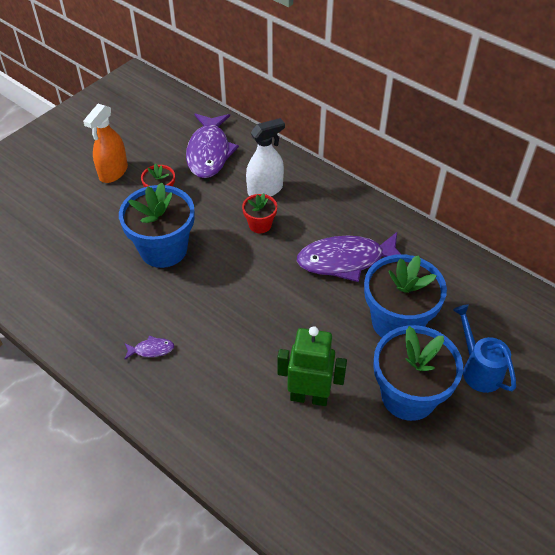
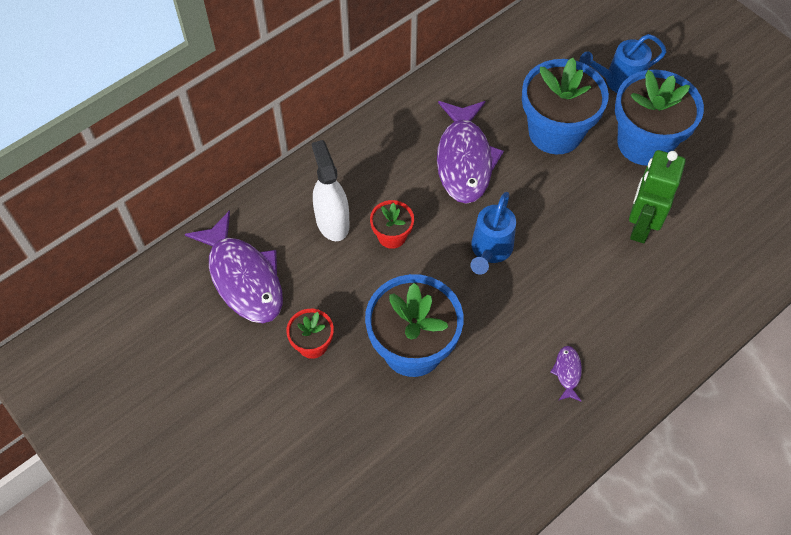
camera: 80 degrees left, 10 degrees up
(113, 172) = (250, 404): orange spray bottle -> none
(209, 152) = (243, 277): purple fish -> purple fish turned 45 degrees clockwise
(259, 287) = (490, 250): none -> blue watering can

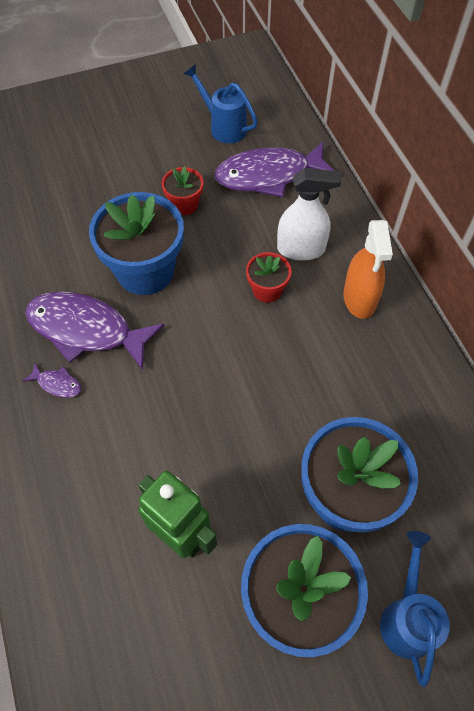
camera: 110 degrees right, 0 degrees up
(371, 163) = (359, 299): none -> orange spray bottle
(464, 160) = (336, 384): purple fish -> purple fish (86, 330)
(490, 250) = (216, 367): blue watering can -> blue watering can (224, 127)

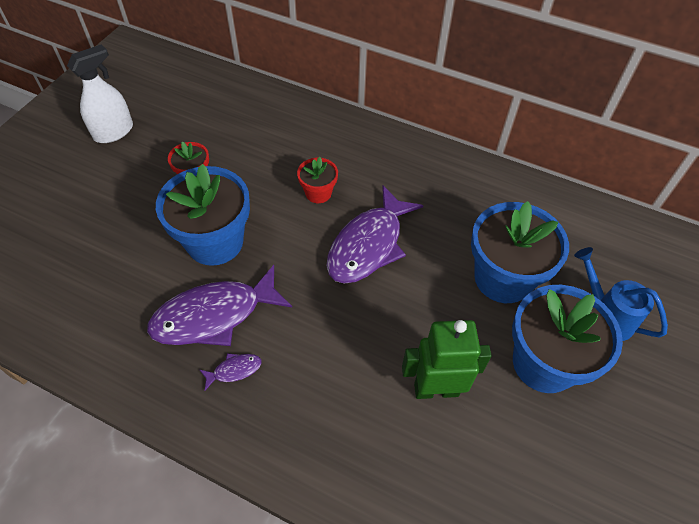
camera: 45 degrees left, 5 degrees down
(224, 127) = (166, 106): blue watering can -> none
(268, 175) = (236, 119): purple fish -> purple fish (368, 245)
(301, 249) = (312, 152): white spray bottle -> white spray bottle (114, 132)
(359, 299) = (383, 157): orange spray bottle -> none

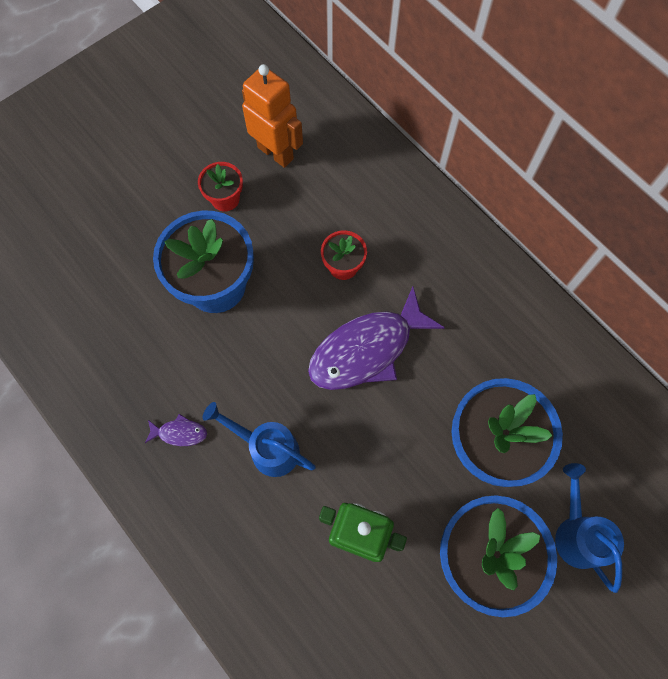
camera: 25 degrees right, 15 degrees up
(114, 132) = (166, 111): white spray bottle -> none
(214, 315) = (184, 367): purple fish -> none
(223, 133) = (276, 152): none -> orange robot
(322, 352) = (268, 448): none -> blue watering can

